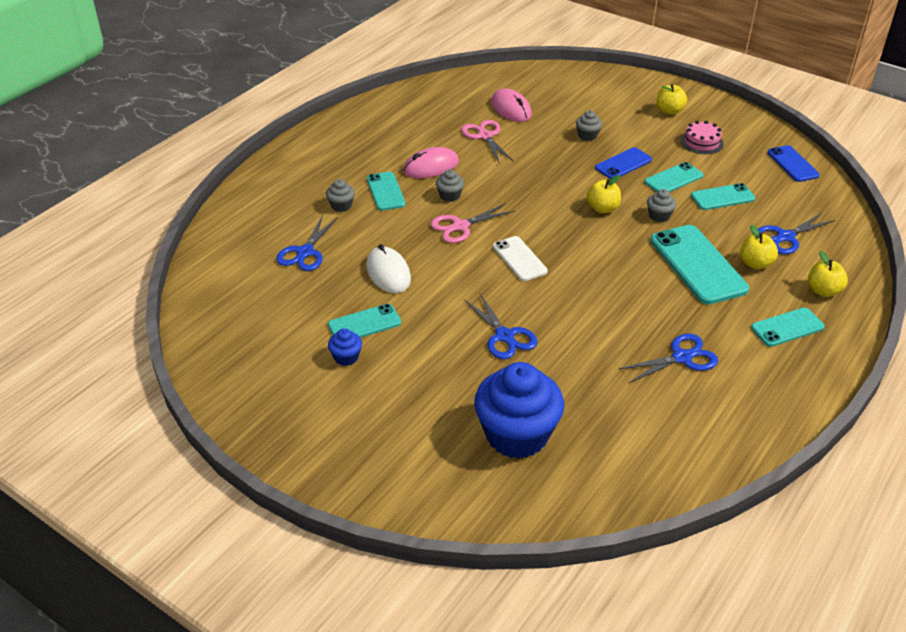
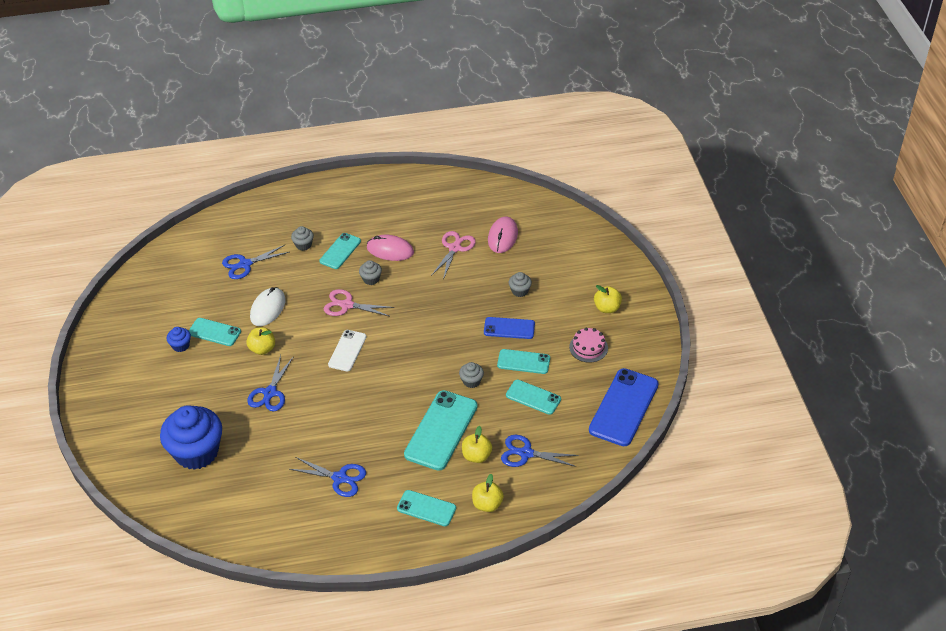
camera: 45 degrees right, 5 degrees up
(602, 208) = (445, 351): yellow apple -> yellow apple (262, 349)
(792, 164) = (623, 407): blue phone -> blue phone, size x1.73

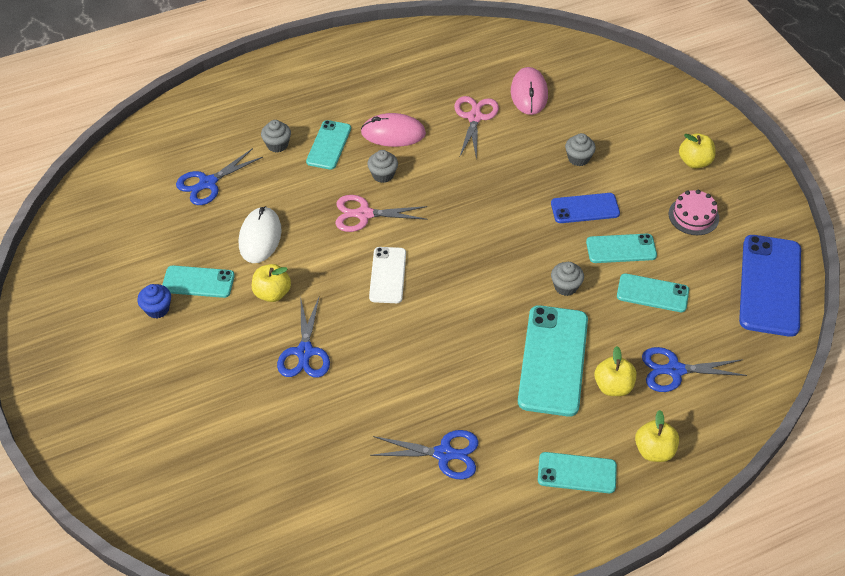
camera: 15 degrees left, 5 degrees up
(197, 452) = (232, 457): blue cupcake -> none

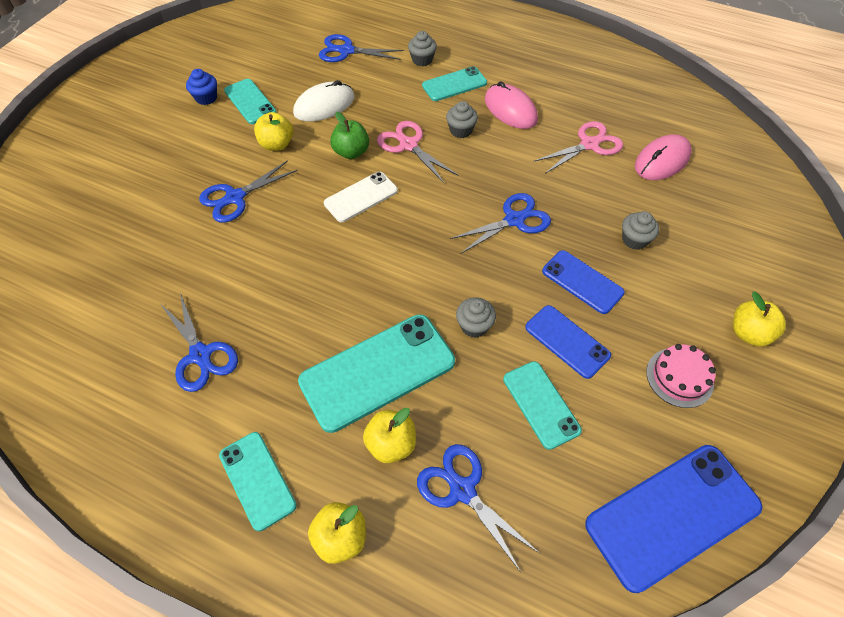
camera: 50 degrees right, 5 degrees up
(334, 252) = (351, 152): none -> green apple
(500, 205) = (514, 220): none -> blue scissors
(621, 249) = (567, 341): turquoise phone -> blue phone

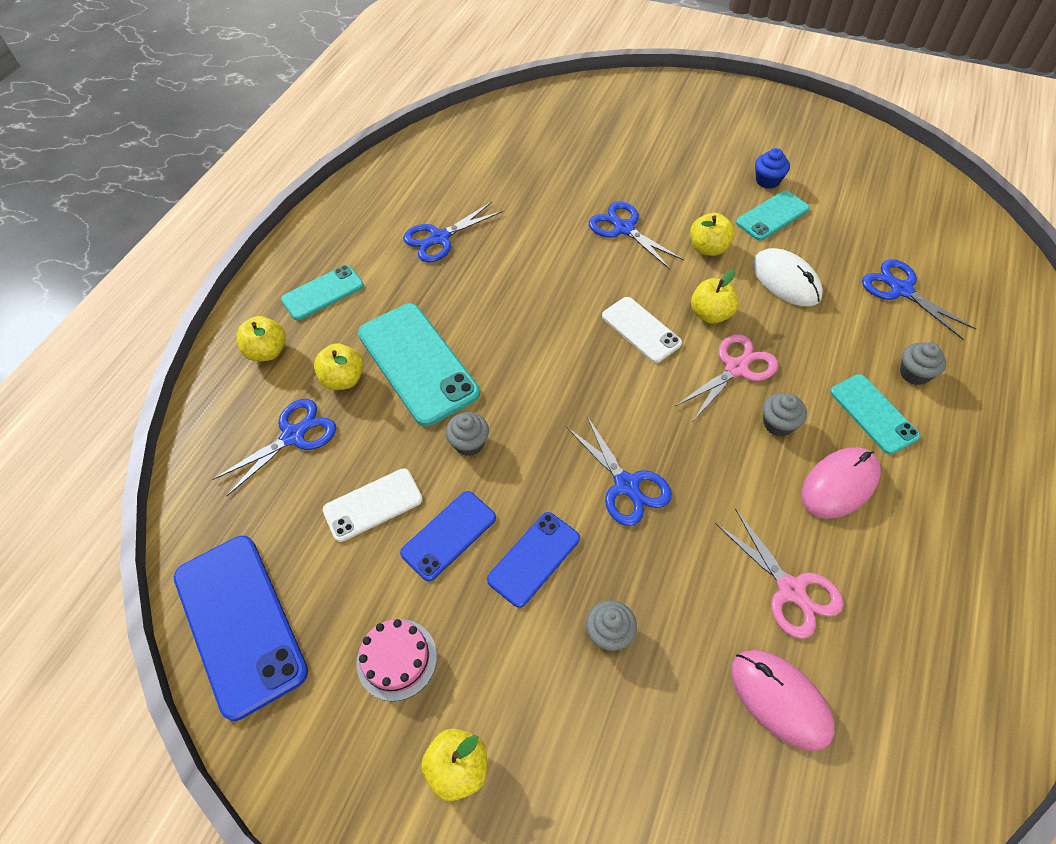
camera: 90 degrees right, 0 degrees up
(346, 51) = (901, 290): blue scissors -> blue scissors turned 45 degrees counterclockwise
(351, 152) = (710, 314): green apple -> yellow apple
(541, 404) = (373, 505): turquoise phone -> white phone

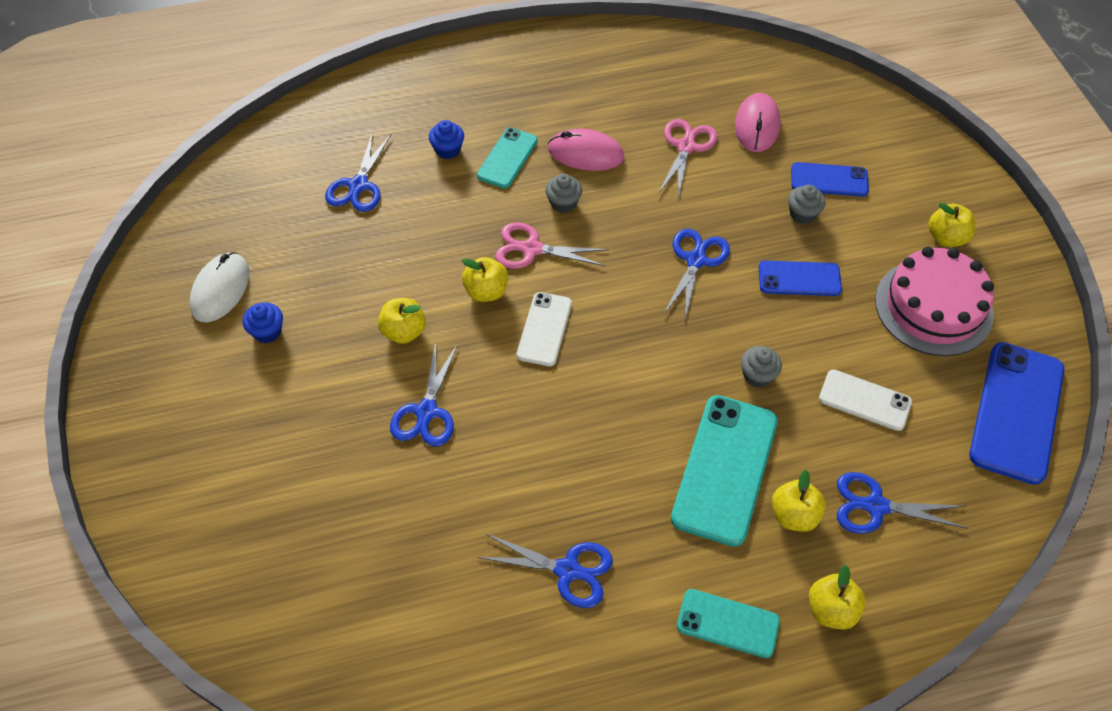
camera: 130 degrees left, 0 degrees up
(397, 659) = (933, 307): pink cake -> pink cake, size x1.85
(449, 535) = (835, 336): blue phone -> blue phone (829, 180)
(772, 216) = (321, 305): turquoise phone -> none
(786, 280) = (404, 260): white mouse -> white mouse (220, 289)
(914, 373) = (448, 150): grey cupcake -> blue cupcake

